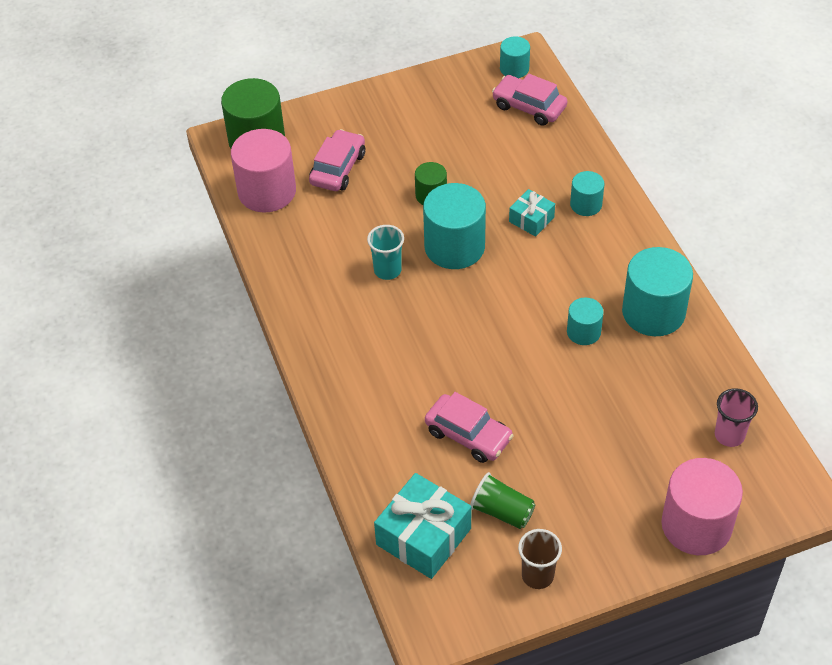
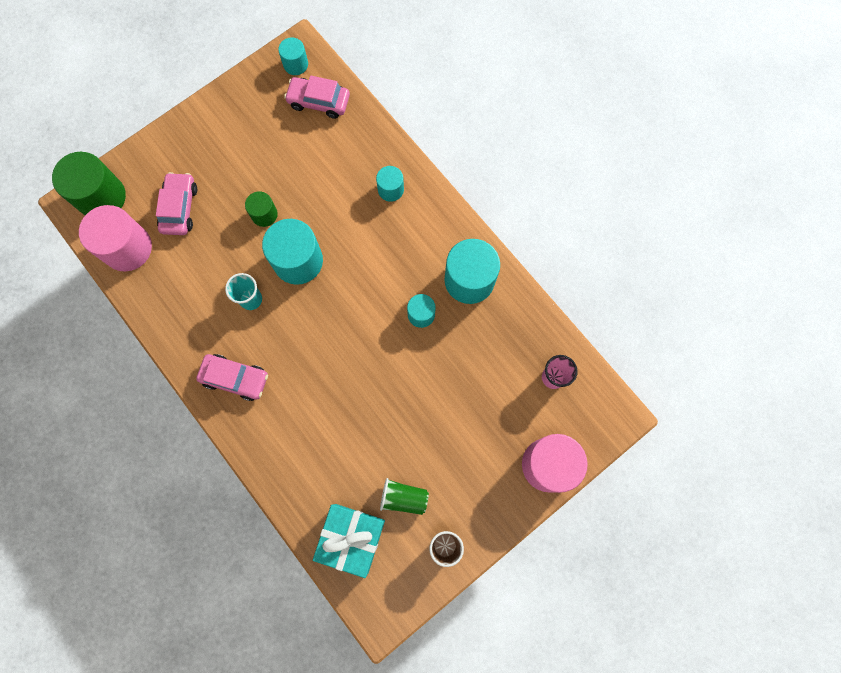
camera: 20 degrees left, 25 degrees up
(468, 435) = (359, 437): pink car -> pink car (235, 378)
(531, 219) = (351, 216): turquoise gift -> none

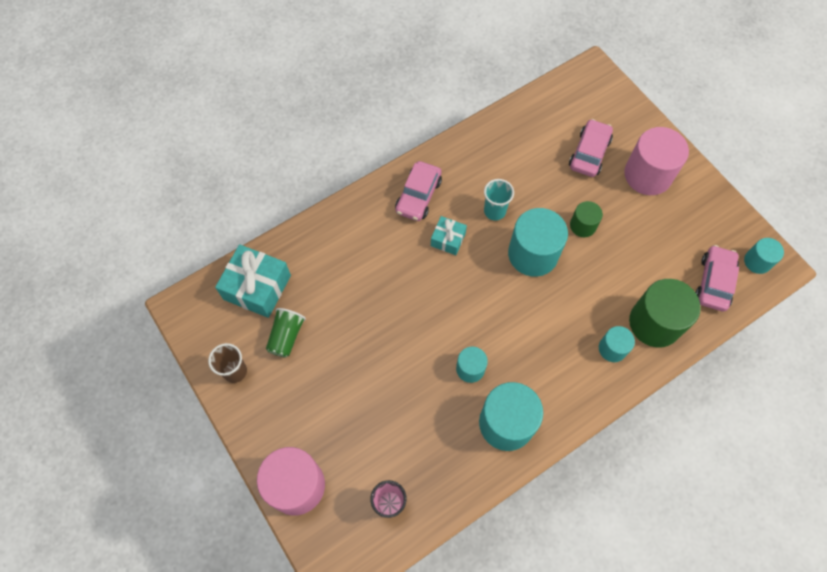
camera: 95 degrees right, 10 degrees down
(101, 197) = (599, 92): green cylinder -> green cylinder (655, 323)
(127, 248) = (549, 112): pink cylinder -> pink cylinder (648, 175)
(179, 208) = (589, 153): pink car -> pink car turned 75 degrees counterclockwise
(285, 344) = (448, 239): none -> turquoise gift

